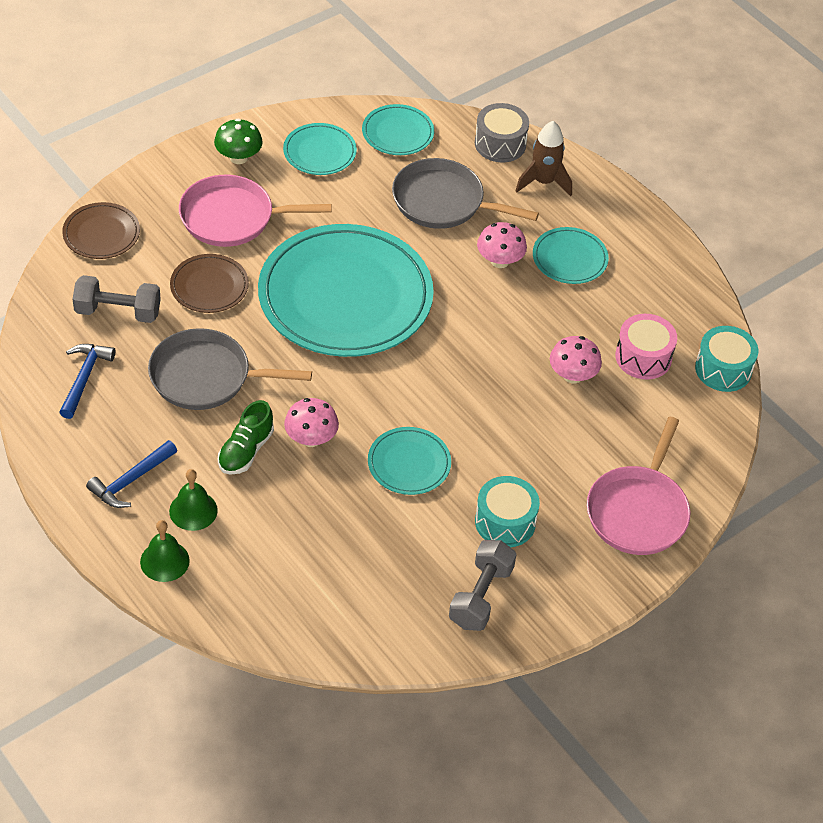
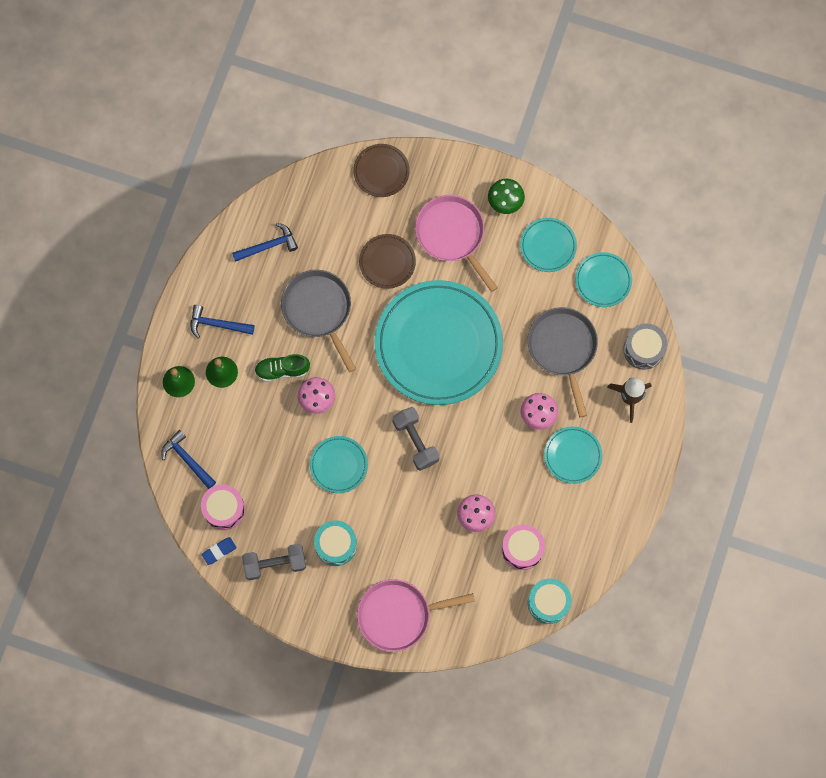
camera: 60 degrees right, 25 degrees up
(118, 312) = (329, 226): grey dumbbell -> grey dumbbell (415, 441)
(272, 610) = (187, 459): none -> blue hammer
(368, 609) = (224, 509): none -> pink drum
(418, 645) = (219, 551): none -> blue eraser

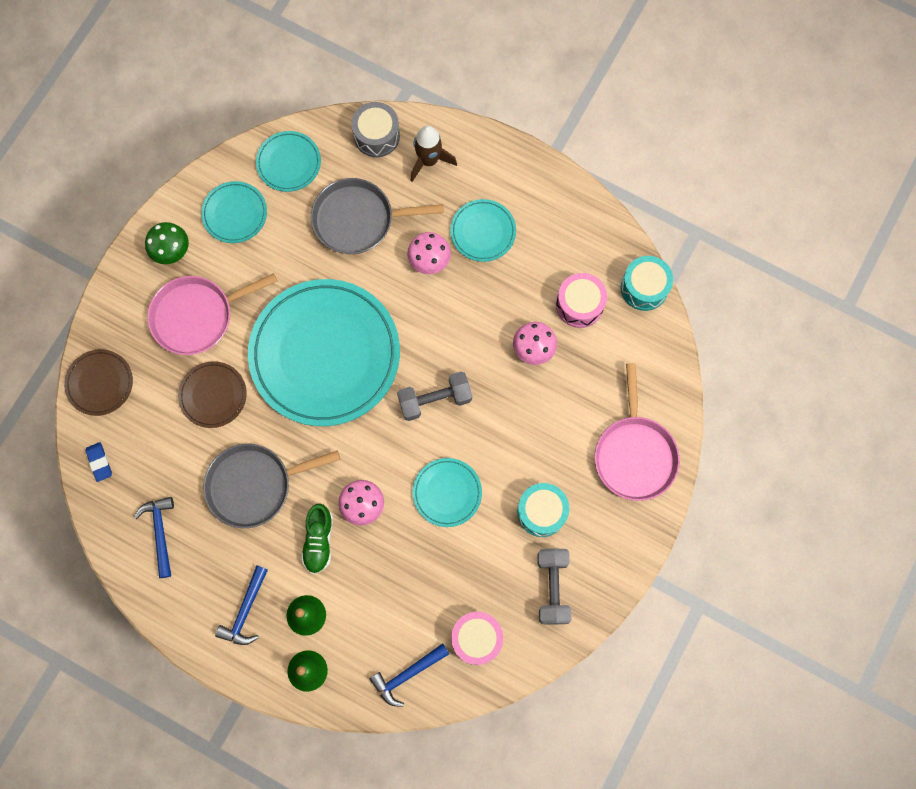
camera: 80 degrees left, 0 degrees up
(219, 551) = (527, 653): blue eraser -> blue eraser (99, 462)

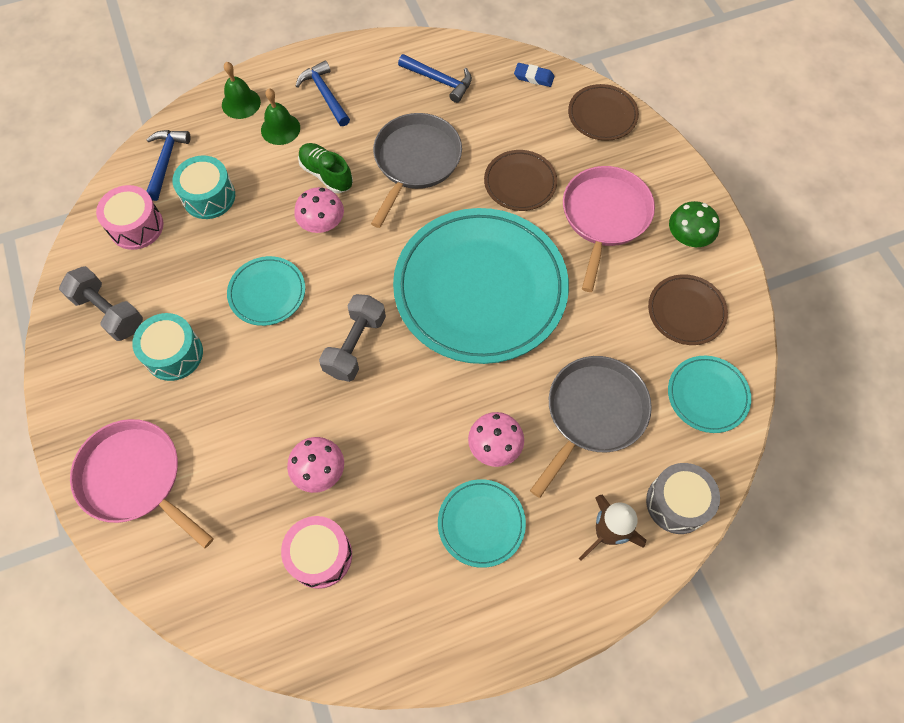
camera: 130 degrees right, 10 degrees down
(235, 213) = (686, 311): turquoise plate -> brown plate
(644, 288) = (275, 642): turquoise drum -> turquoise drum (209, 196)

